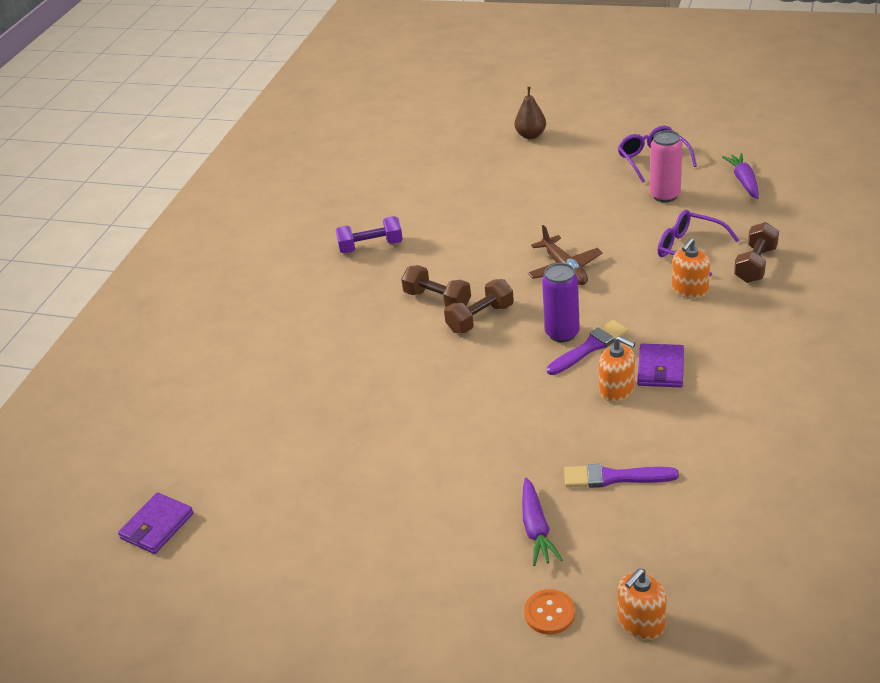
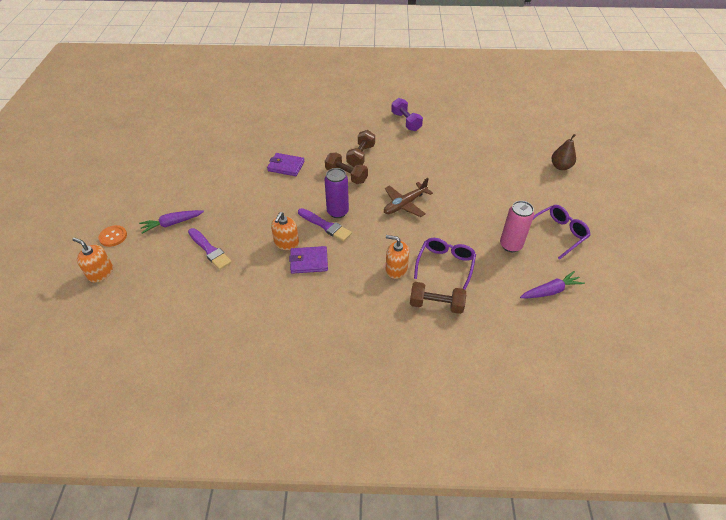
camera: 70 degrees right, 10 degrees up
(157, 526) = (183, 103): purple wallet -> purple wallet (286, 166)
(614, 477) = (210, 250): purple brush -> purple brush turned 150 degrees clockwise

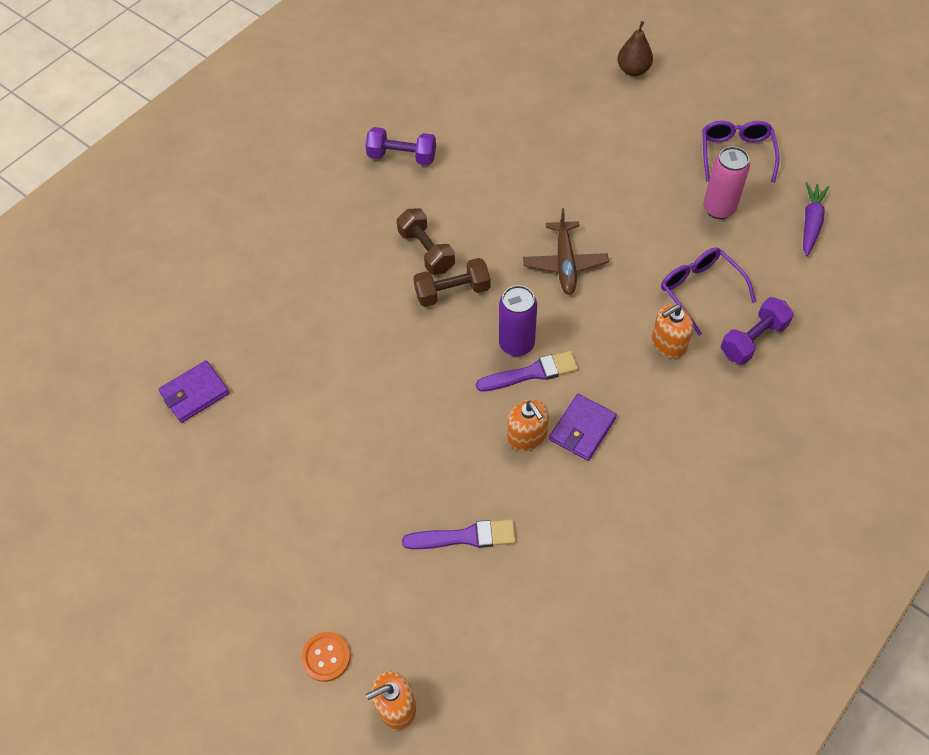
camera: 50 degrees left, 10 degrees up
(172, 224) = (366, 561): purple carrot -> none
(286, 166) = (366, 350): purple wallet -> purple wallet (195, 393)
(436, 304) = (753, 339): brown dumbbell -> purple dumbbell

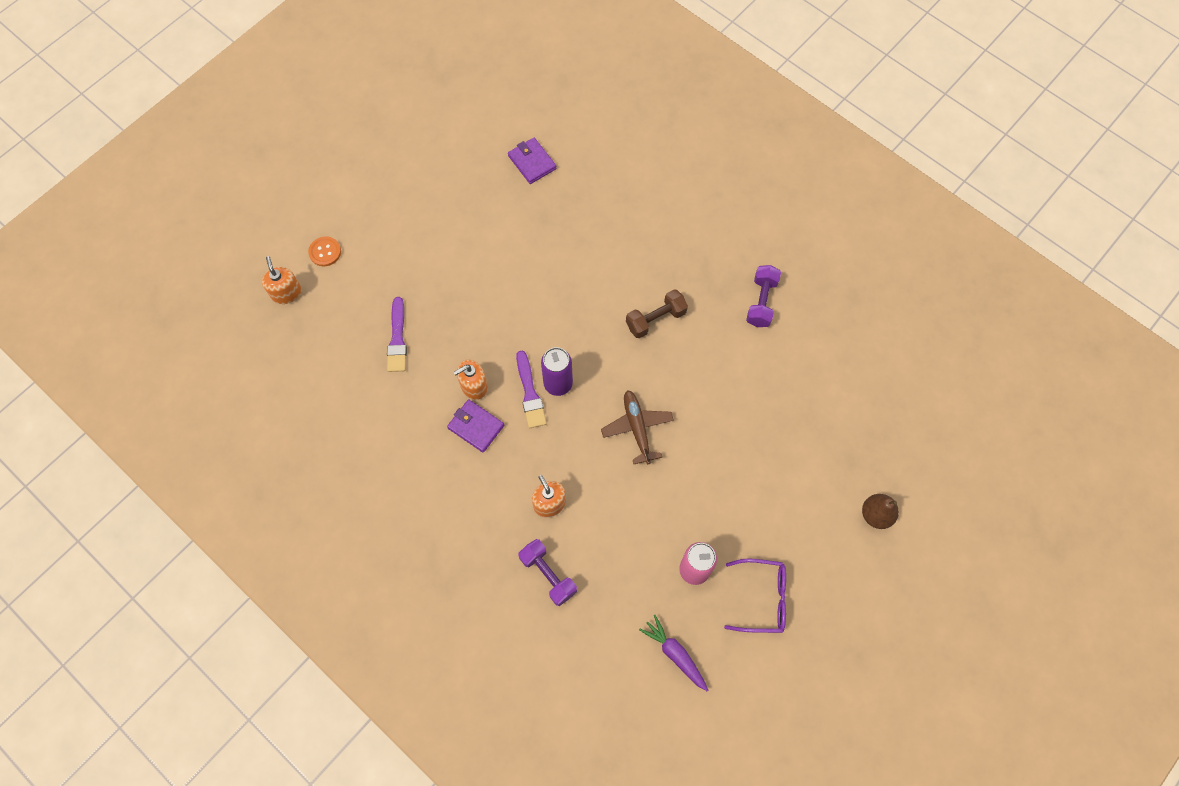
camera: 90 degrees right, 10 degrees up
(452, 292) = (612, 338): brown dumbbell -> none
(565, 263) = (637, 428): brown plane -> brown plane turned 75 degrees clockwise
(700, 291) = (602, 538): purple glasses -> none
(811, 223) = (674, 654): purple carrot -> purple carrot turned 150 degrees counterclockwise

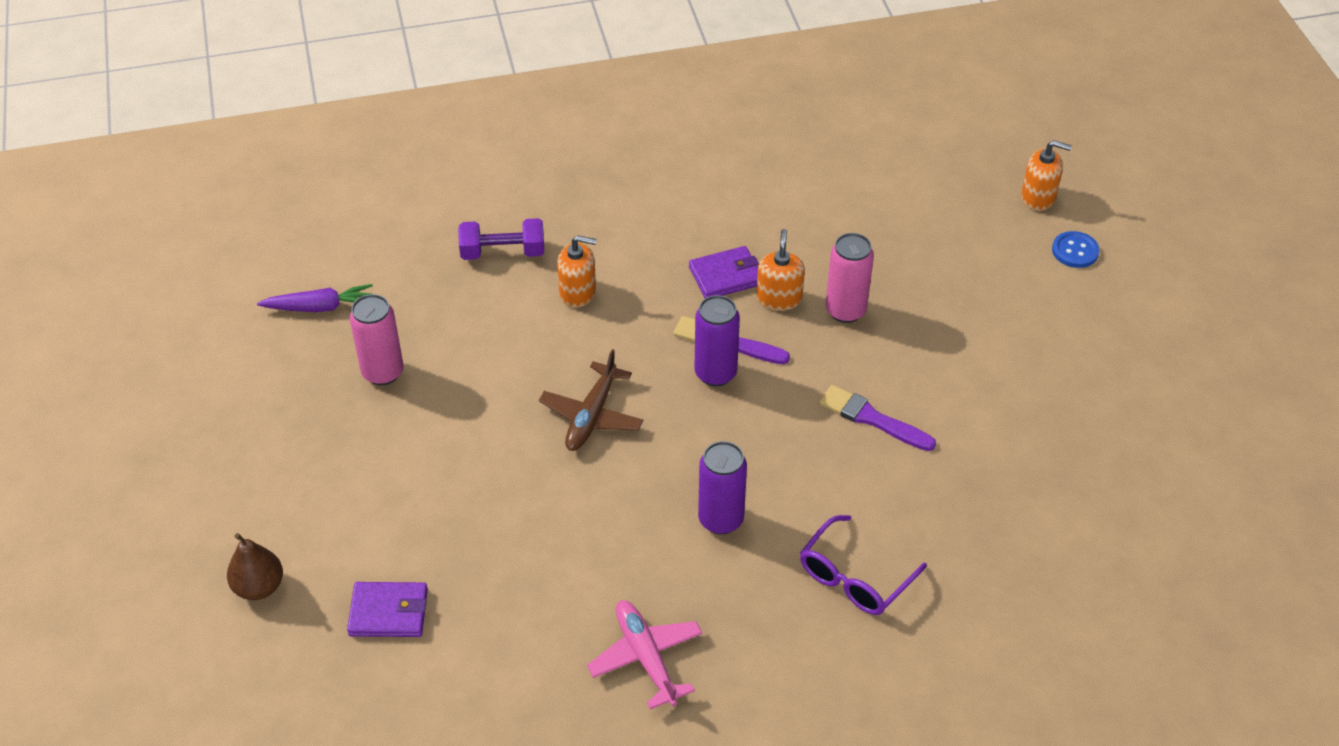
camera: 125 degrees right, 20 degrees down
(325, 252) = (1075, 251): orange button -> blue button
(397, 339) = (898, 261): purple brush -> purple brush (872, 419)
(459, 345) = (845, 311): none -> pink can
(532, 162) = (1080, 521): purple wallet -> purple wallet (388, 612)
(637, 428) = (592, 416): brown plane -> brown plane turned 90 degrees clockwise
(655, 319) = (721, 519): brown dumbbell -> purple can
(761, 302) = (646, 657): purple dumbbell -> pink plane
(762, 598) = (292, 413): purple glasses -> purple glasses (855, 577)

